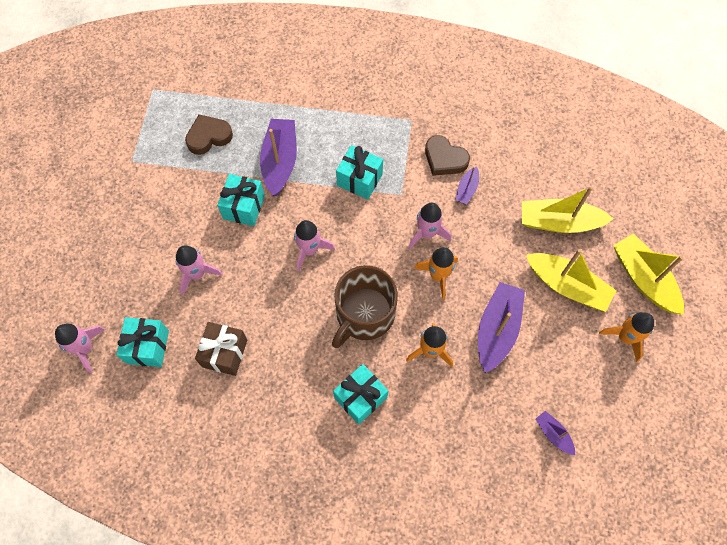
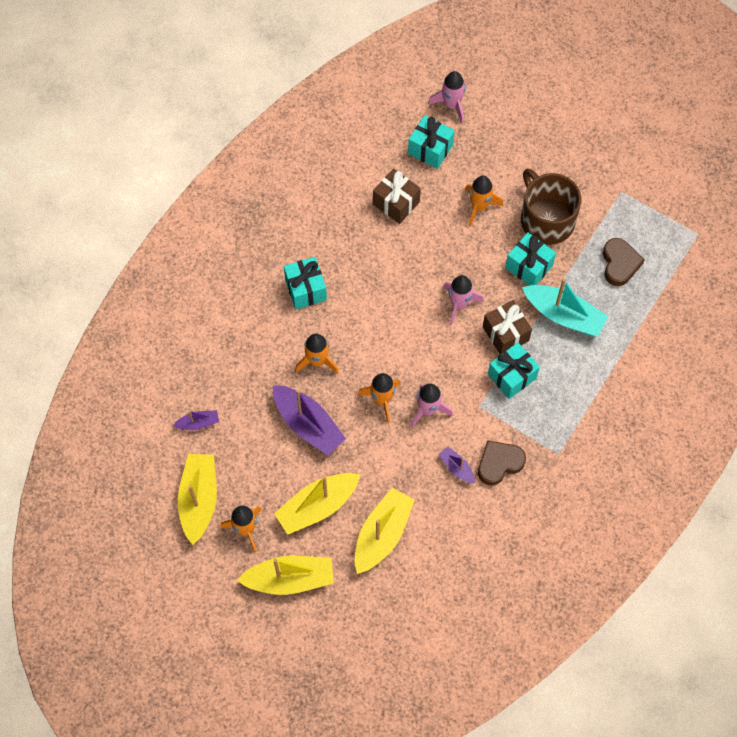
camera: 115 degrees right, 0 degrees up
(197, 274) = (479, 206): pink rocket -> orange rocket
(280, 161) = (564, 315): purple boat -> turquoise boat
(321, 200) = (505, 334): none -> brown gift
(364, 314) = (376, 323): brown mug -> brown mug (546, 219)
(625, 394) = (199, 500): none -> yellow boat

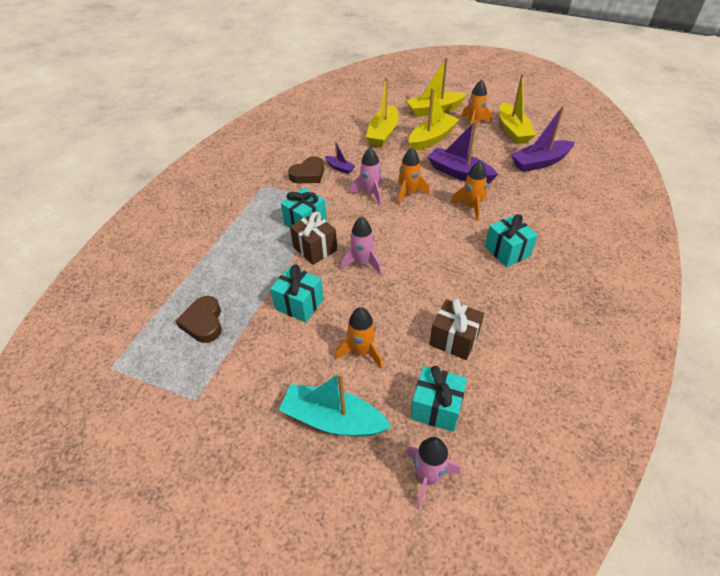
camera: 170 degrees right, 20 degrees down
(198, 423) = (540, 162): purple boat -> purple boat, size x1.99
(546, 219) = (284, 352): brown mug -> none
(564, 315) = (261, 270): turquoise boat -> turquoise boat (333, 419)

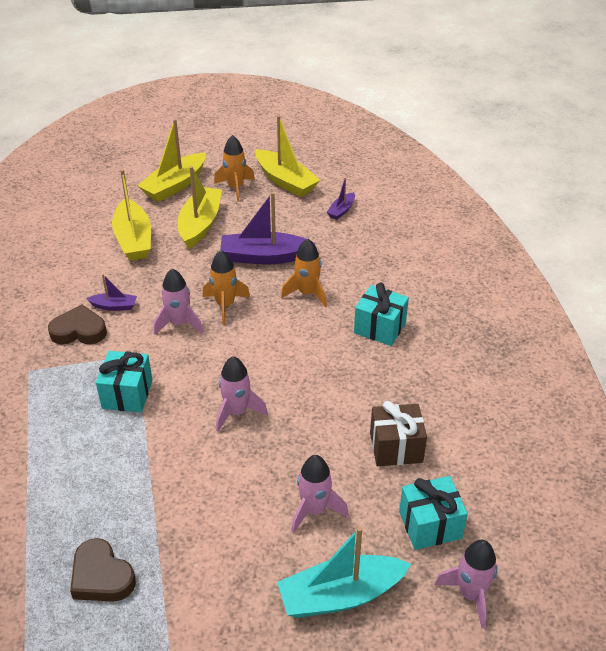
camera: 35 degrees left, 5 degrees down
(299, 304) = (202, 494): turquoise gift -> none
(308, 174) = (79, 331): brown heart -> brown heart turned 105 degrees counterclockwise
(315, 249) = (167, 421): brown gift -> none
(361, 352) = (314, 510): orange rocket -> pink rocket
(540, 162) = (341, 210): purple boat -> purple boat, size x0.50

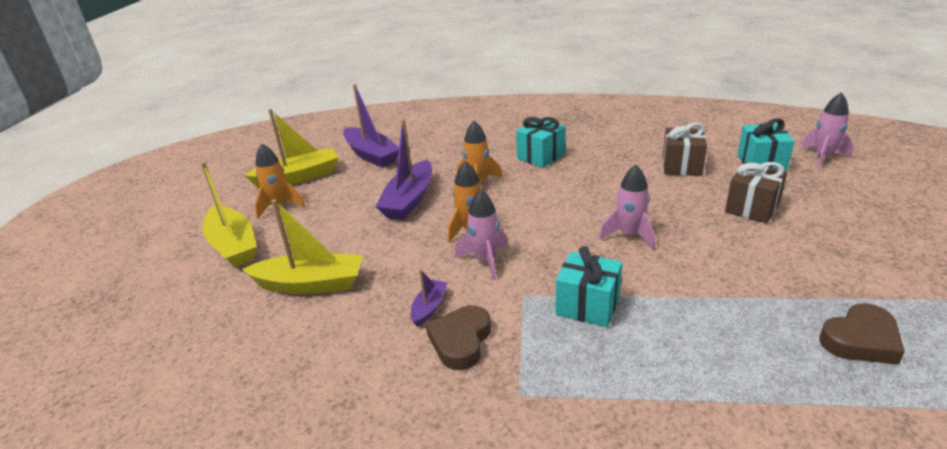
camera: 70 degrees left, 10 degrees down
(200, 224) = (324, 234): yellow boat -> none
(314, 510) = (752, 208): pink rocket -> brown gift
(340, 595) = (840, 206): turquoise boat -> none
(341, 210) = (371, 155): purple boat -> purple boat, size x1.99

